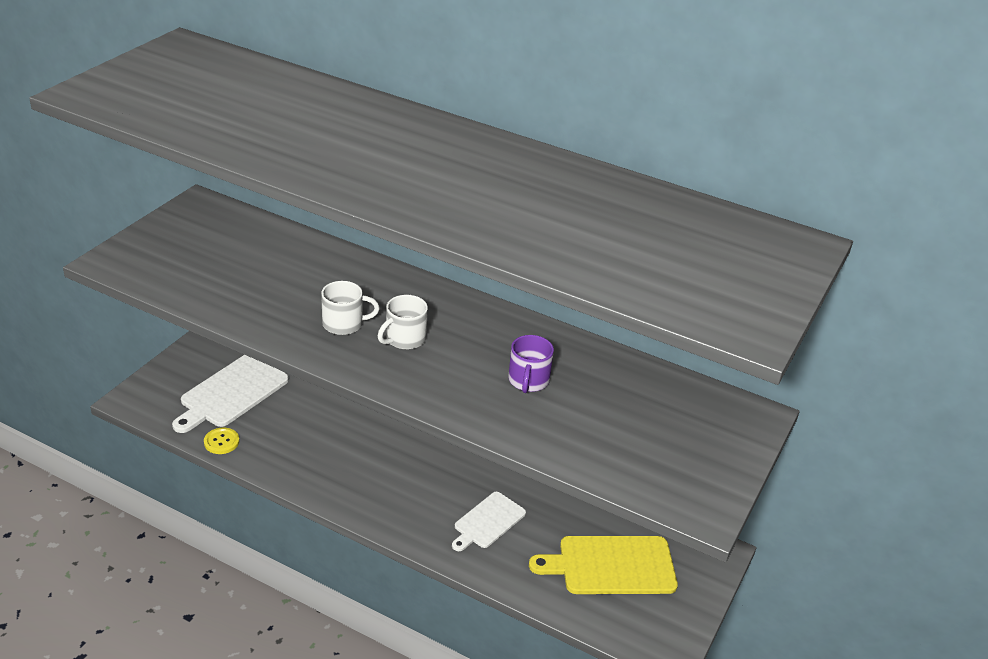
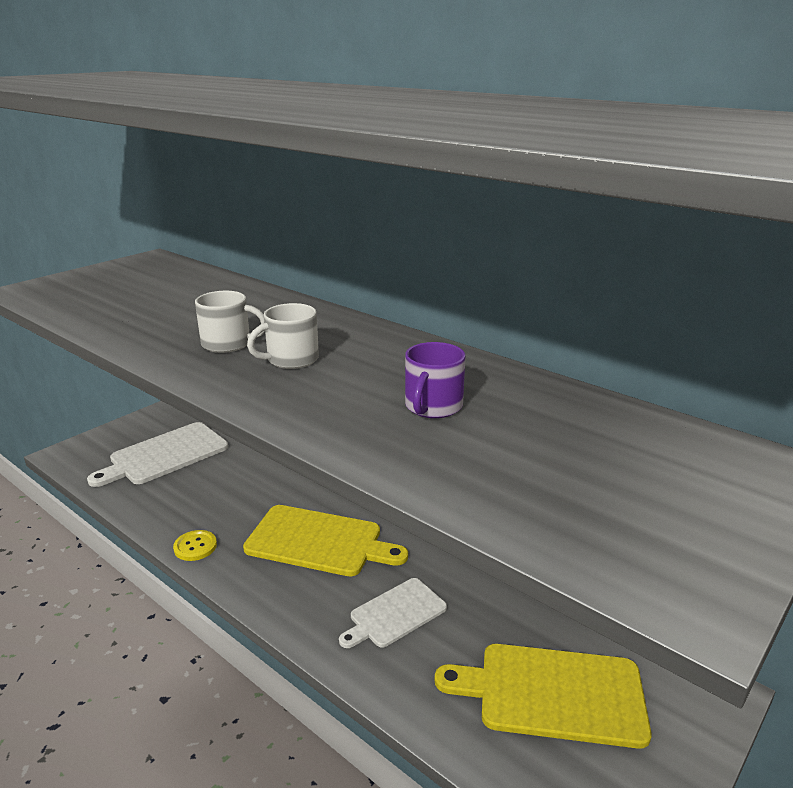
camera: 15 degrees right, 10 degrees down
(221, 442) = (129, 498): yellow button -> yellow button (195, 546)
(408, 467) = (319, 541): none -> yellow cutting board

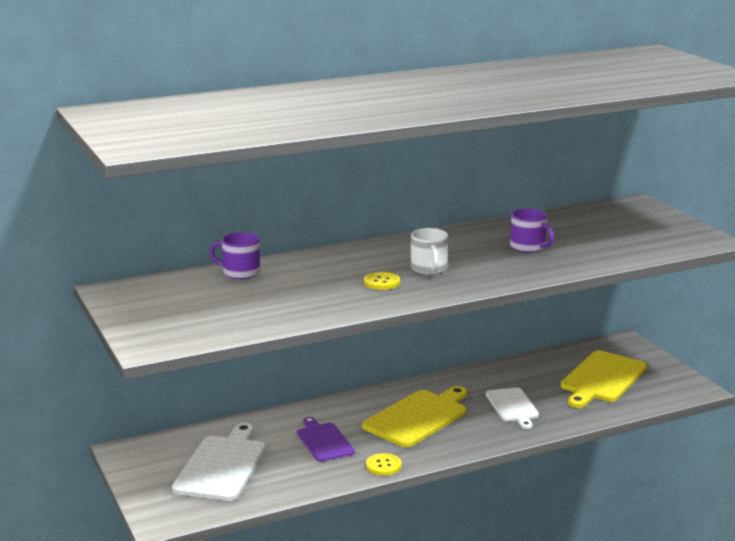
camera: 65 degrees left, 5 degrees down
(165, 455) = (222, 466): white cutting board -> white cutting board turned 150 degrees counterclockwise
(220, 285) = (240, 272): none -> purple mug
(228, 344) = (381, 282): white mug -> yellow button
(234, 495) = (324, 441): none -> purple cutting board

